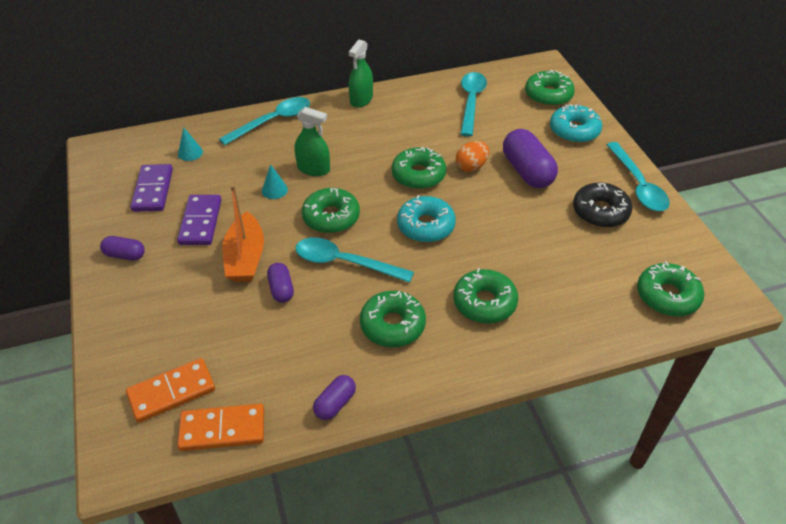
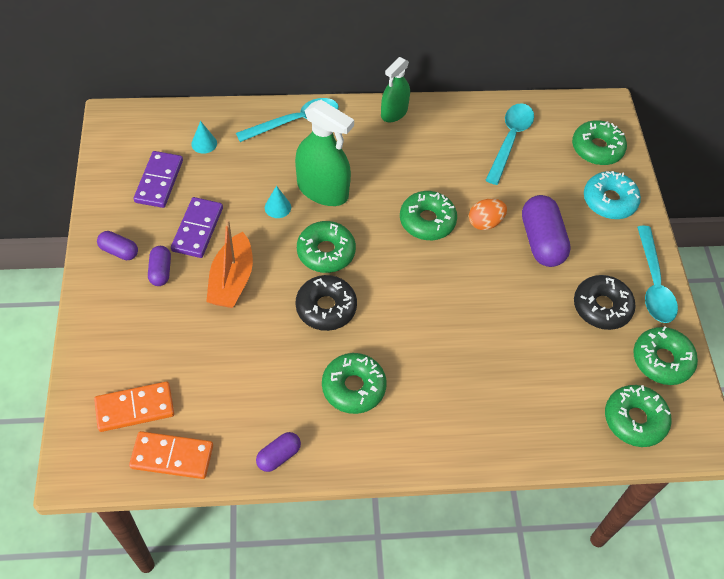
camera: 10 degrees right, 10 degrees up
(281, 289) = (258, 323): purple capsule -> purple capsule (160, 271)
(313, 169) = (322, 190): green spray bottle -> green spray bottle, size x1.59
(345, 262) = (326, 307): turquoise spoon -> black donut
(426, 226) = (417, 283): turquoise donut -> none
(484, 302) = (449, 384): green donut -> green donut (662, 360)

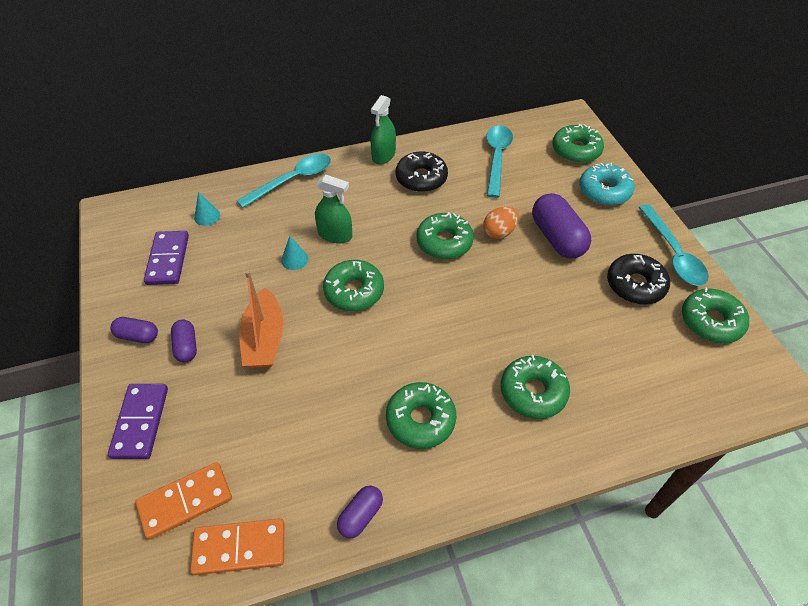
camera: 10 degrees left, 5 degrees down
(198, 229) = (217, 297): purple domino -> purple domino (140, 422)
(322, 190) = (335, 235): green spray bottle -> green spray bottle, size x0.63
(326, 307) = (369, 345): black donut -> black donut (421, 178)
(634, 419) = (710, 385): green donut -> green donut (533, 392)

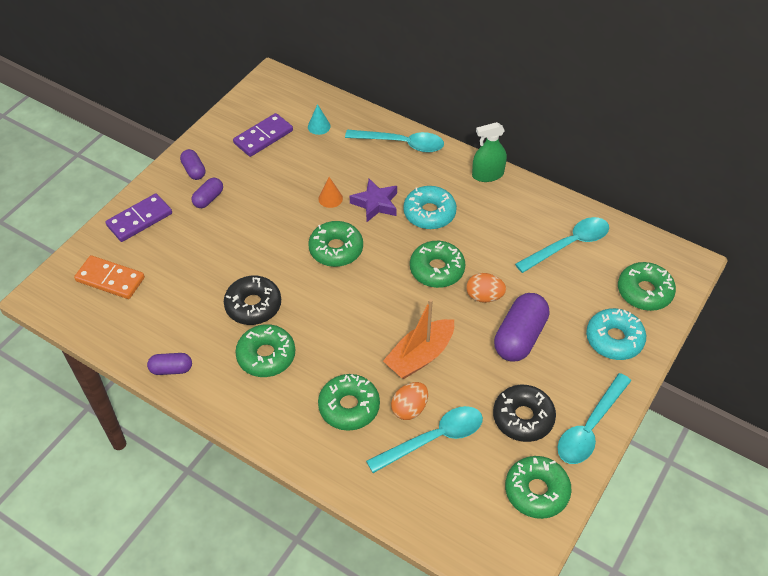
camera: 50 degrees right, 0 degrees up
(239, 548) = (104, 325): orange domino -> none
(264, 339) = (250, 231): orange boat -> orange boat (420, 356)
(294, 259) = (330, 198): turquoise cone -> orange cone
(335, 235) = (375, 204): green spray bottle -> purple star
(383, 210) = (429, 213): none -> turquoise donut
(421, 178) = (489, 213): black donut -> black donut (253, 305)
(569, 350) = (409, 409): none -> orange egg
(613, 353) = (434, 439): none -> turquoise spoon

